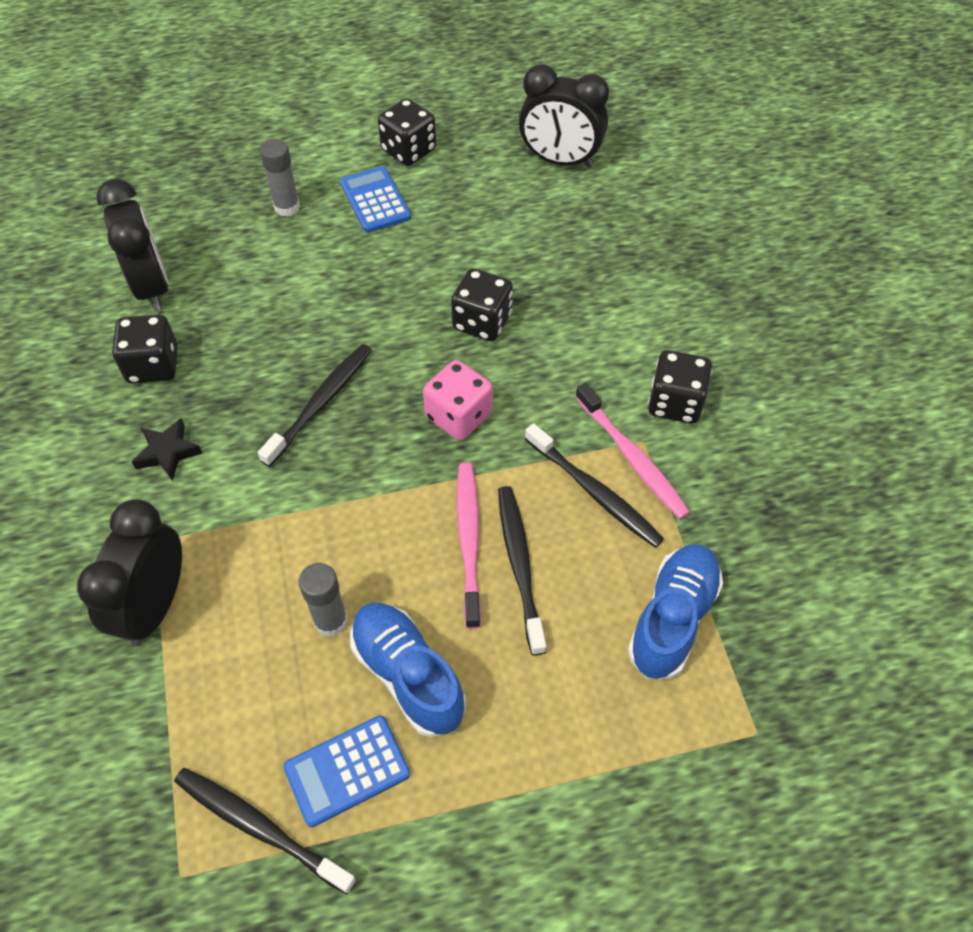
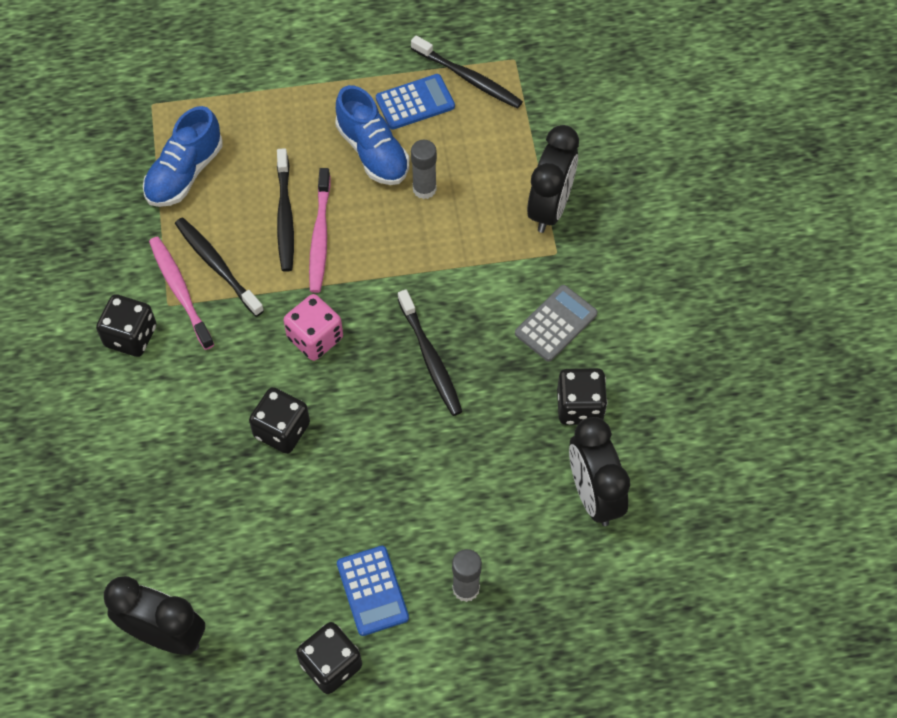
camera: 175 degrees left, 5 degrees up
(168, 452) = (556, 323): black star -> grey calculator
(321, 402) = (430, 359): black toothbrush -> black toothbrush turned 60 degrees counterclockwise

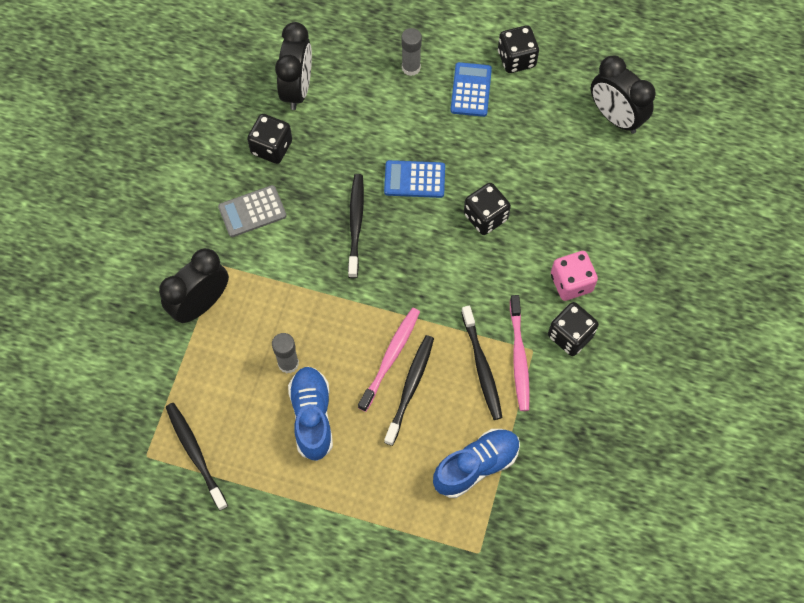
camera: 155 degrees left, 5 degrees up
(315, 338) = (432, 275): pink dice -> pink dice (571, 283)
(415, 102) = (253, 450): blue calculator -> blue calculator (414, 179)

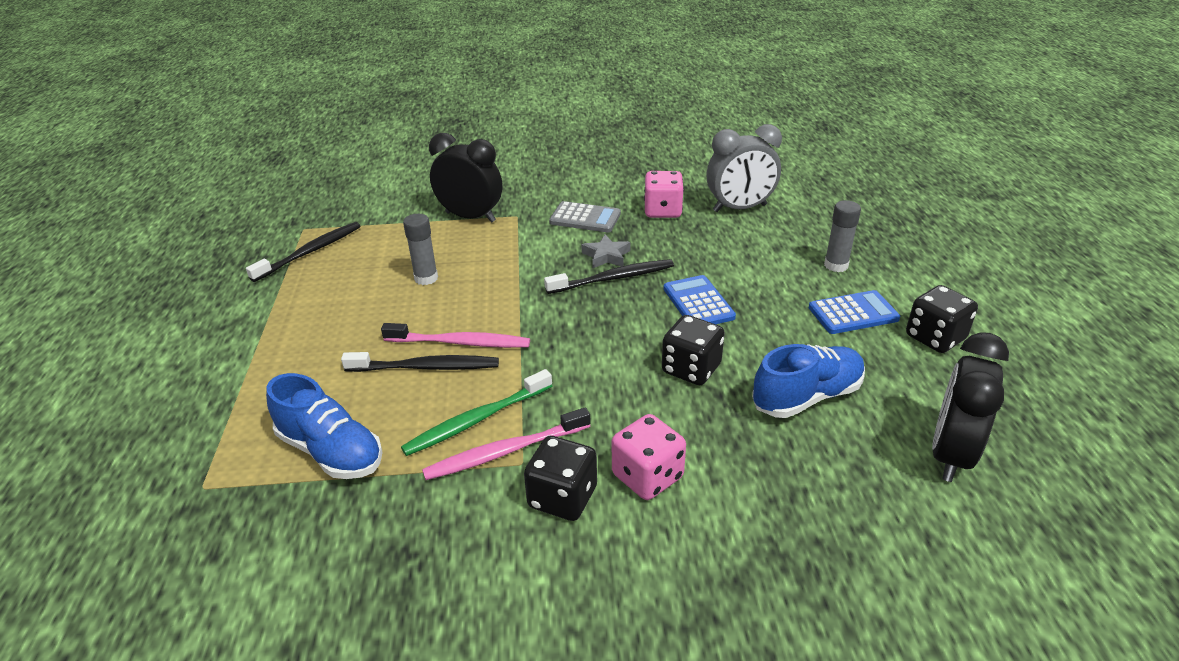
camera: 70 degrees right, 30 degrees down
(252, 211) = (585, 218): grey calculator -> grey calculator turned 150 degrees clockwise
(271, 147) = (662, 211): black dice -> pink dice
(297, 89) = (739, 208): black clock -> grey clock
(312, 417) = (368, 308): blue shoe -> blue shoe (807, 397)
(321, 217) = (606, 256): none -> grey star
(482, 367) = (476, 420): black toothbrush -> green toothbrush

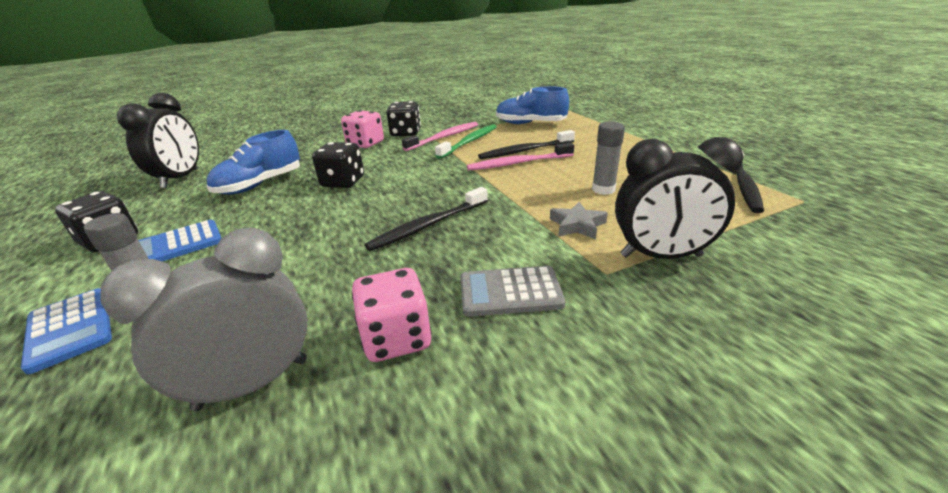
camera: 160 degrees right, 5 degrees down
(606, 256) = (448, 246): grey star -> grey star (577, 225)
(698, 303) = (336, 222): blue calculator -> blue calculator (70, 329)

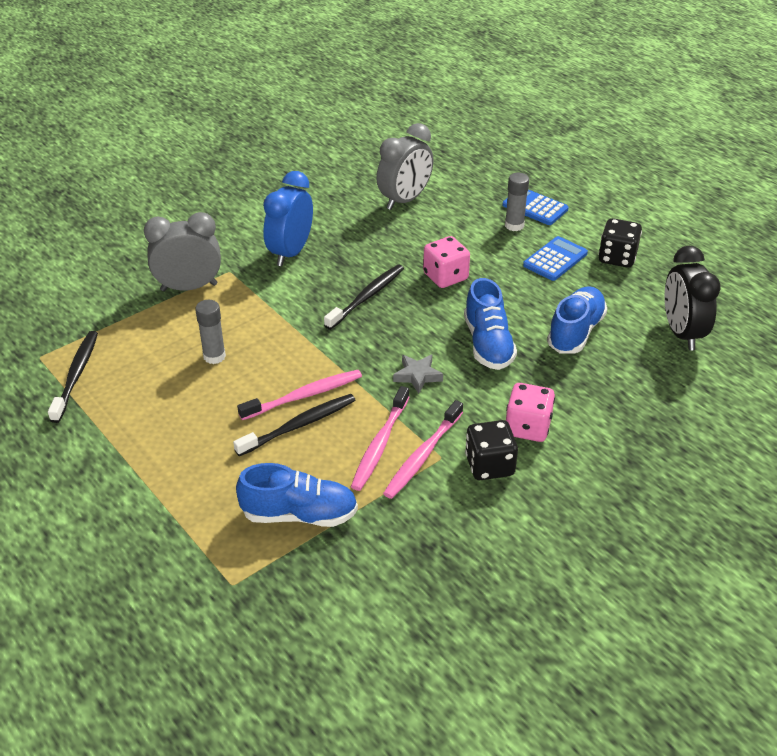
camera: 165 degrees right, 10 degrees up
(343, 182) = (488, 344): black dice -> blue shoe
(396, 338) = (347, 223): pink dice -> pink dice (445, 277)
(470, 142) = (379, 445): green toothbrush -> pink toothbrush
(510, 292) = (291, 252): grey calculator -> blue clock
(577, 225) = (244, 309): grey star -> grey star (417, 376)
(661, 256) = (189, 287): black clock -> grey clock

